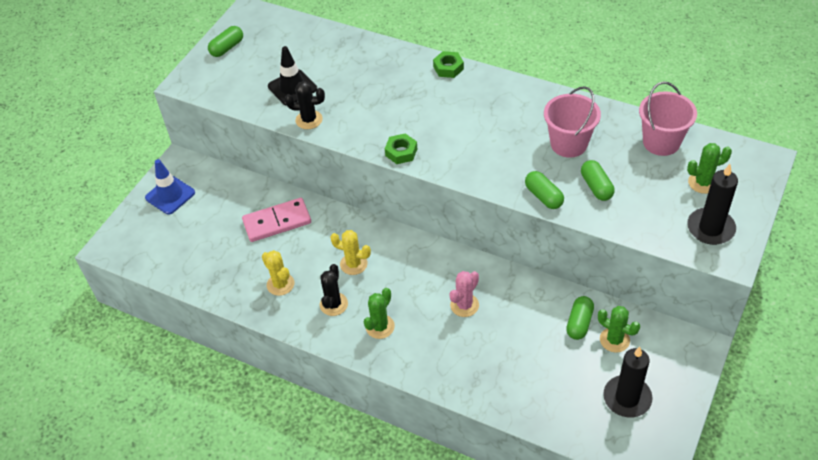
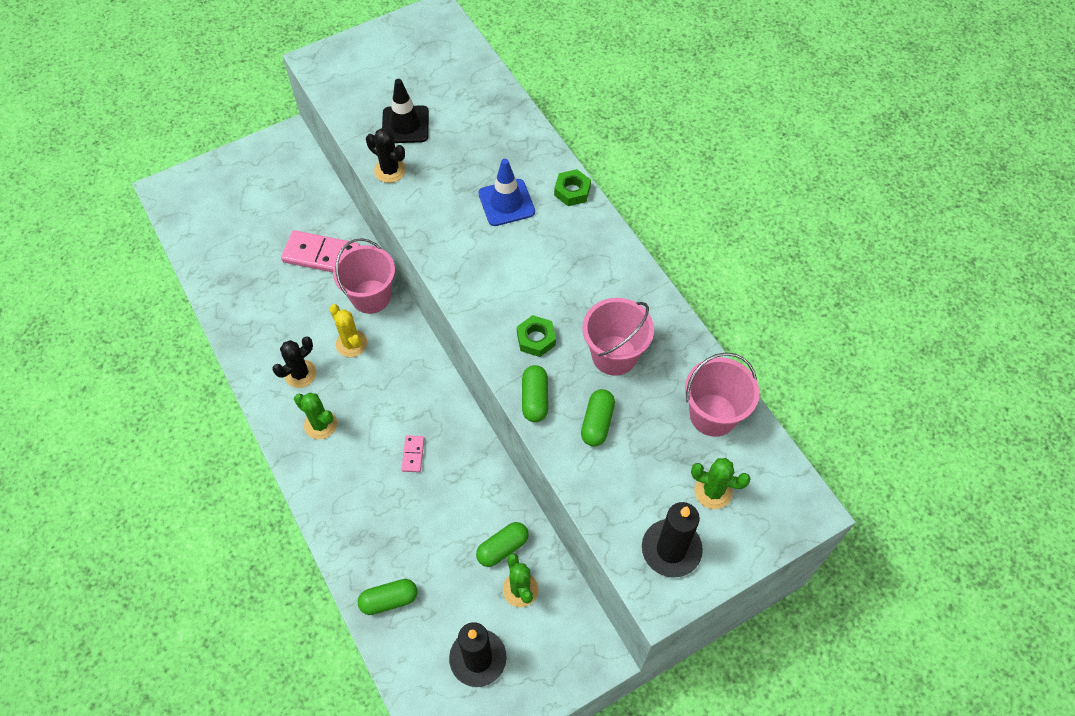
camera: 30 degrees right, 10 degrees up
(170, 195) = (255, 169): blue traffic cone -> blue traffic cone (506, 203)
(227, 48) = (384, 44): green capsule -> green capsule (389, 600)
(280, 284) = (272, 322): yellow cactus -> none
(339, 227) = (371, 296): none -> pink bucket
(380, 327) = (320, 424): green cactus -> green cactus turned 60 degrees clockwise
(401, 152) = (443, 260): green nut -> green nut (536, 339)
(464, 305) = (413, 454): pink cactus -> pink domino

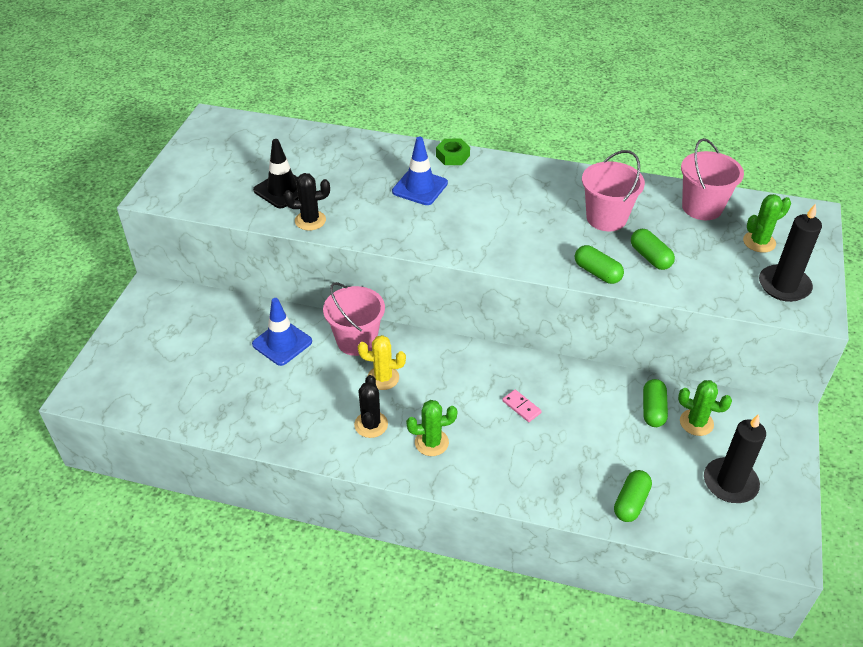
camera: 45 degrees left, 15 degrees down
(321, 255) = (282, 343): pink domino -> blue traffic cone
(536, 339) = (549, 242): green nut -> none

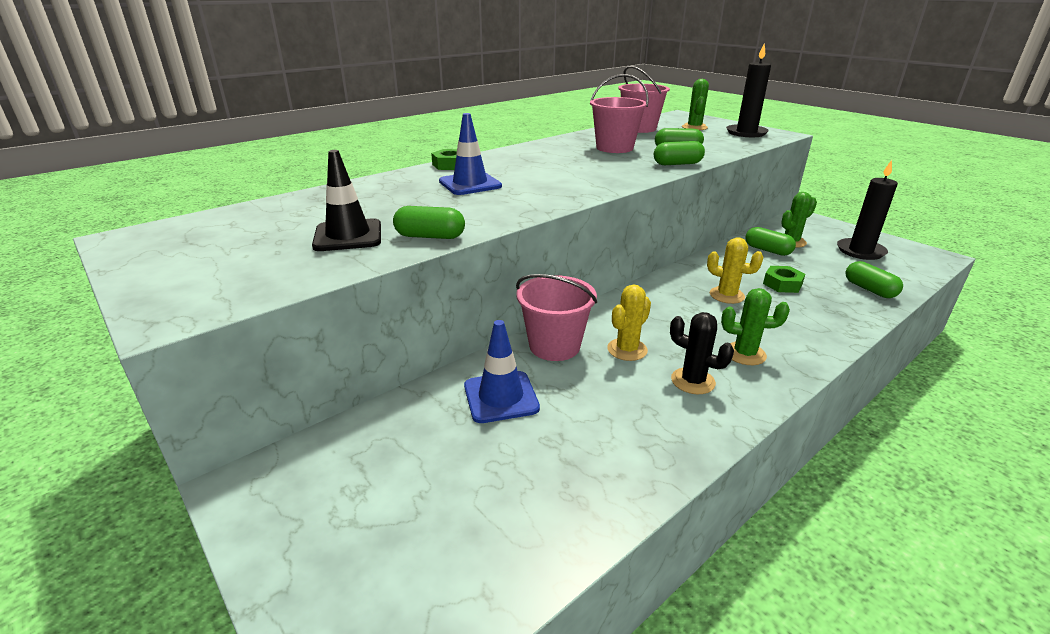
camera: 55 degrees left, 15 degrees down
(310, 220) = (430, 236): black cactus -> green capsule
(431, 442) = (744, 354): green cactus -> green cactus turned 75 degrees clockwise
(521, 407) = (727, 295): pink domino -> yellow cactus
(581, 438) = (782, 284): none -> green nut

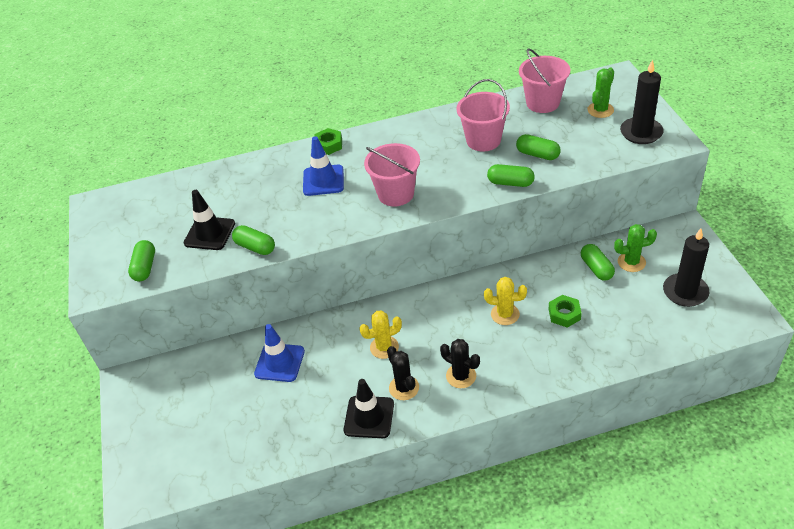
camera: 30 degrees right, 15 degrees up
(554, 346) = (339, 329): pink bucket -> pink bucket (396, 194)
(682, 423) = (369, 417): none -> black traffic cone
(727, 295) = (505, 314): yellow cactus -> yellow cactus turned 45 degrees counterclockwise
(744, 354) = (461, 376): green cactus -> black cactus
(869, 289) = (633, 341): green capsule -> green capsule (145, 267)

